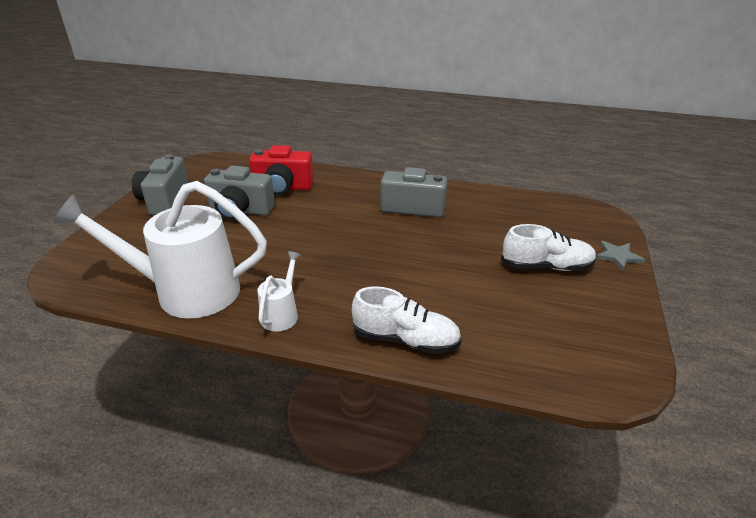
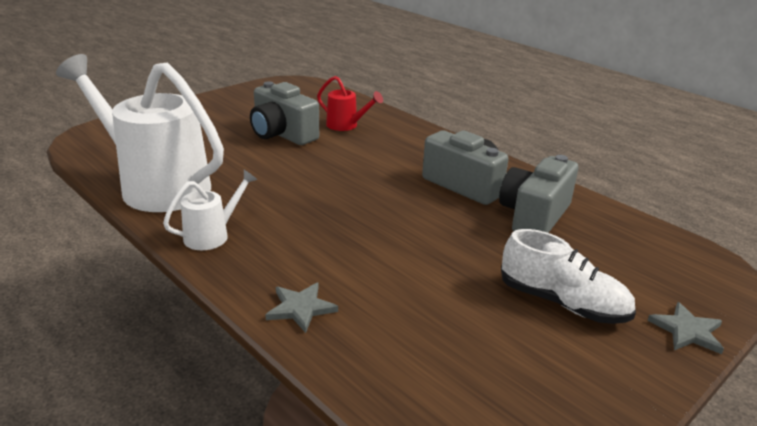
camera: 30 degrees right, 5 degrees down
(165, 200) = (227, 106): grey camera -> grey camera (534, 216)
(282, 187) = (346, 126): red camera -> red watering can
(406, 340) = (300, 308): white shoe -> grey star

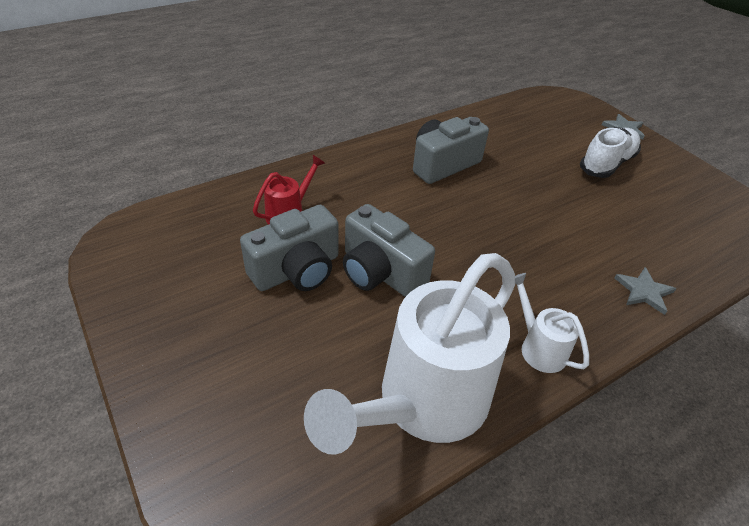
camera: 80 degrees left, 15 degrees up
(534, 216) = (496, 144): grey camera -> grey camera (380, 272)

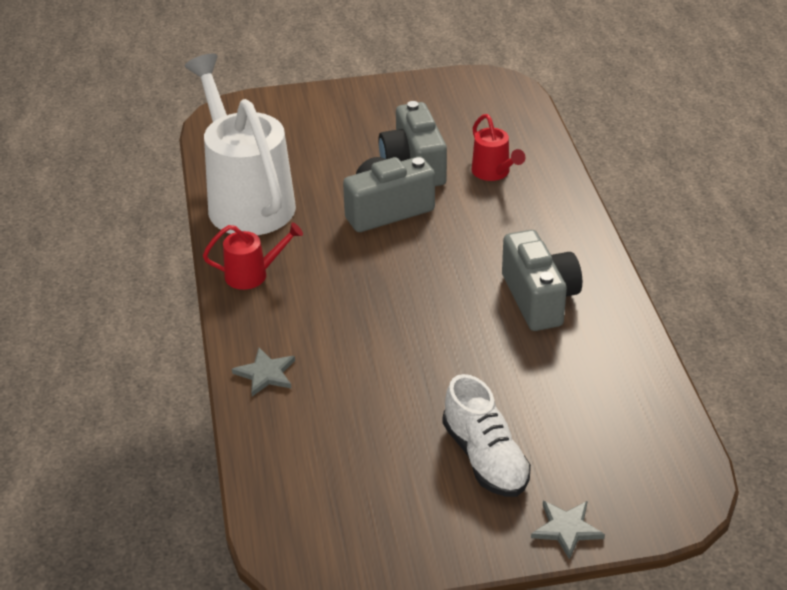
camera: 115 degrees right, 5 degrees down
(538, 347) = (253, 275): white watering can -> red watering can

